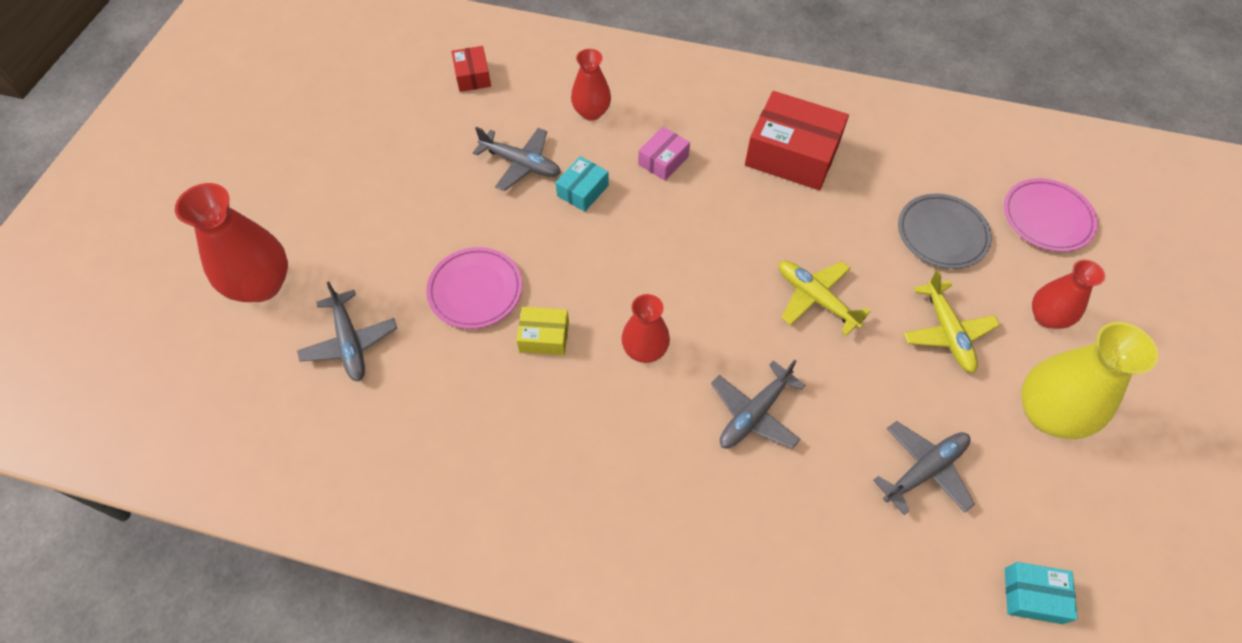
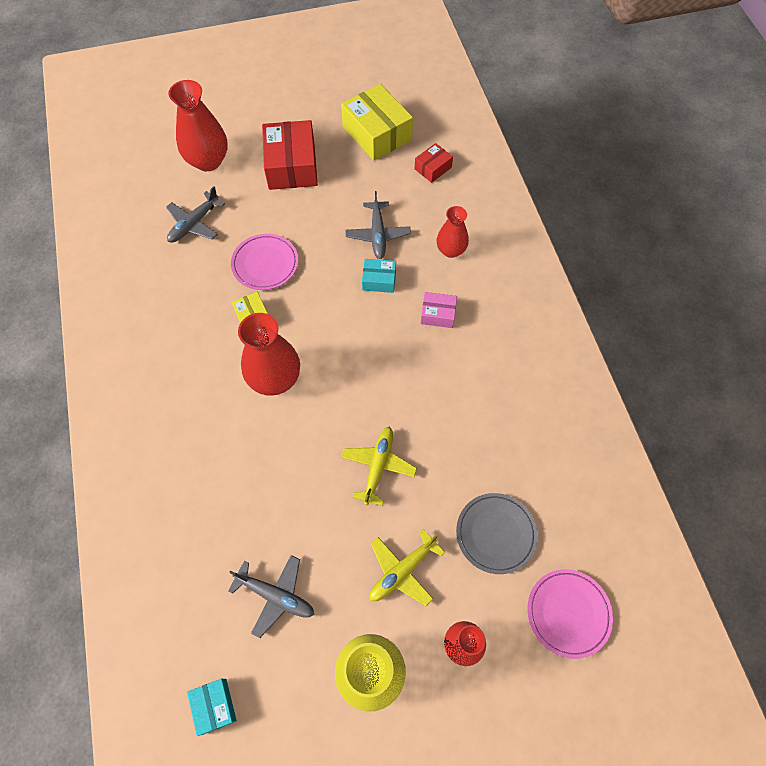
camera: 60 degrees right, 5 degrees up
(380, 100) = (377, 133): none -> yellow box
(645, 350) = (275, 379): red vase -> red vase, size x1.63
(754, 413) = (263, 466): grey plane -> none
(792, 154) = (502, 394): red box -> red box (292, 166)

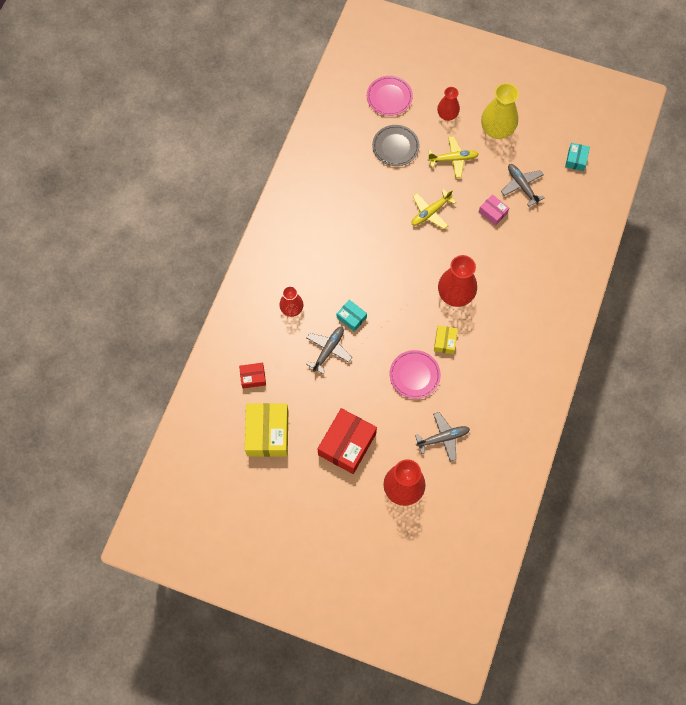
camera: 145 degrees left, 5 degrees up
(438, 314) = (333, 273): pink box -> pink box (493, 212)

